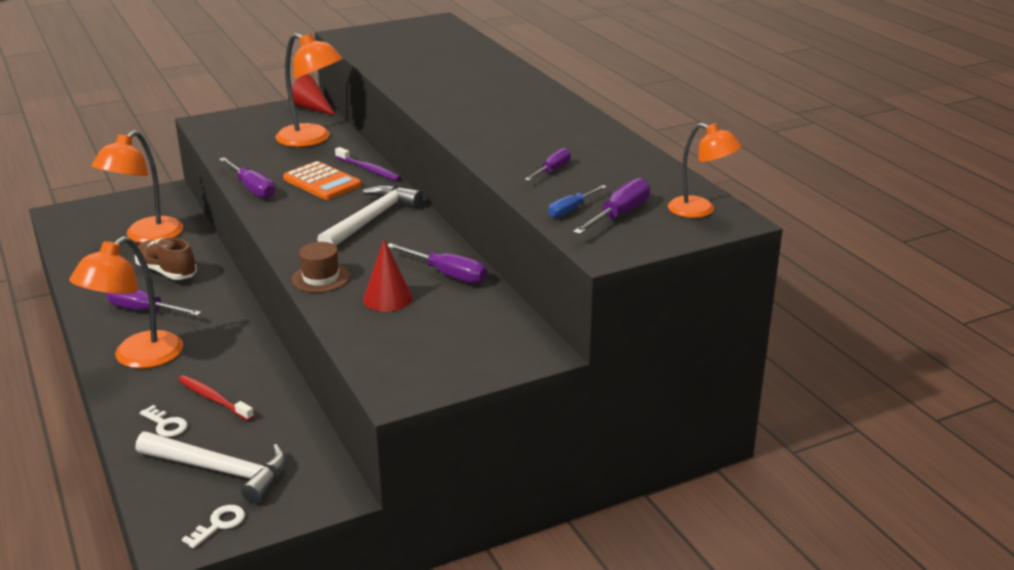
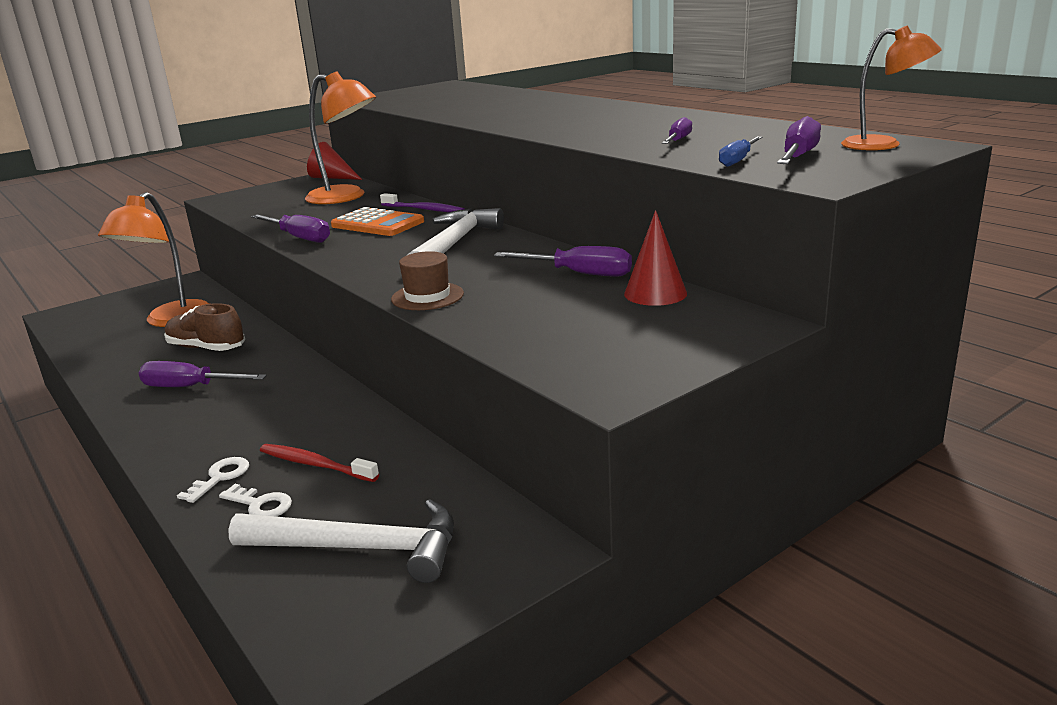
camera: 10 degrees left, 5 degrees down
(137, 358) = (196, 436): orange lamp -> none
(219, 524) = (389, 621): white key -> white key (220, 477)
(387, 298) = (524, 303): red cone -> red cone (655, 293)

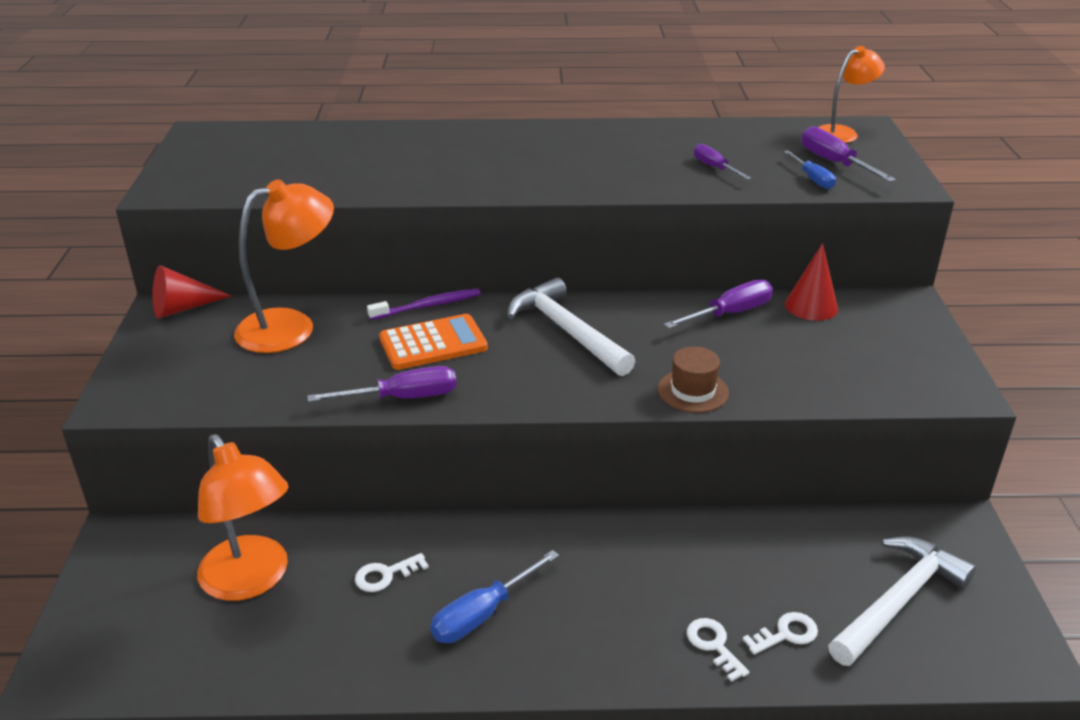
camera: 55 degrees left, 10 degrees up
(190, 387) = (482, 614): purple screwdriver -> blue screwdriver
(206, 348) = (385, 575): brown shoe -> white key
(315, 464) = (744, 582): red toothbrush -> none

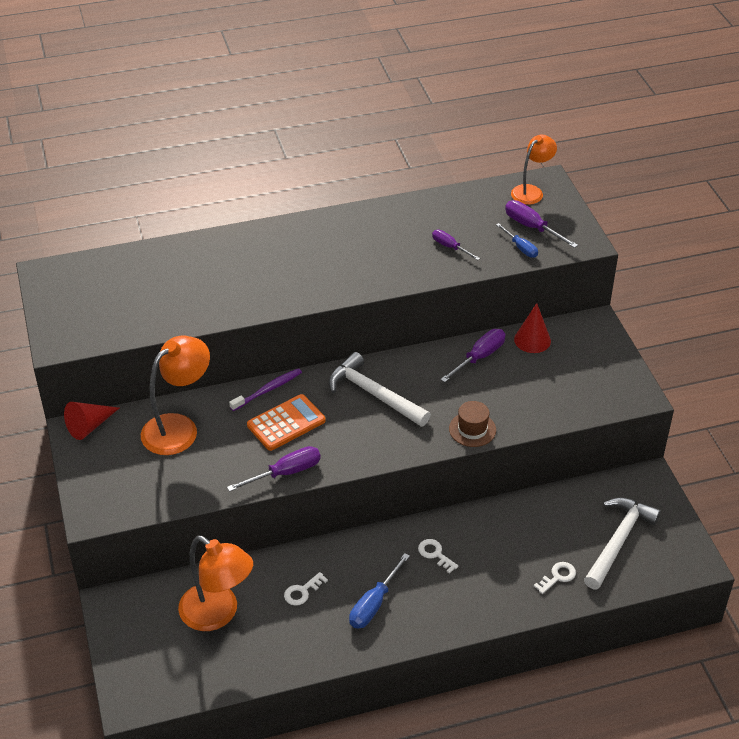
camera: 15 degrees left, 10 degrees up
(713, 645) = (517, 593): white key -> white key (435, 554)

